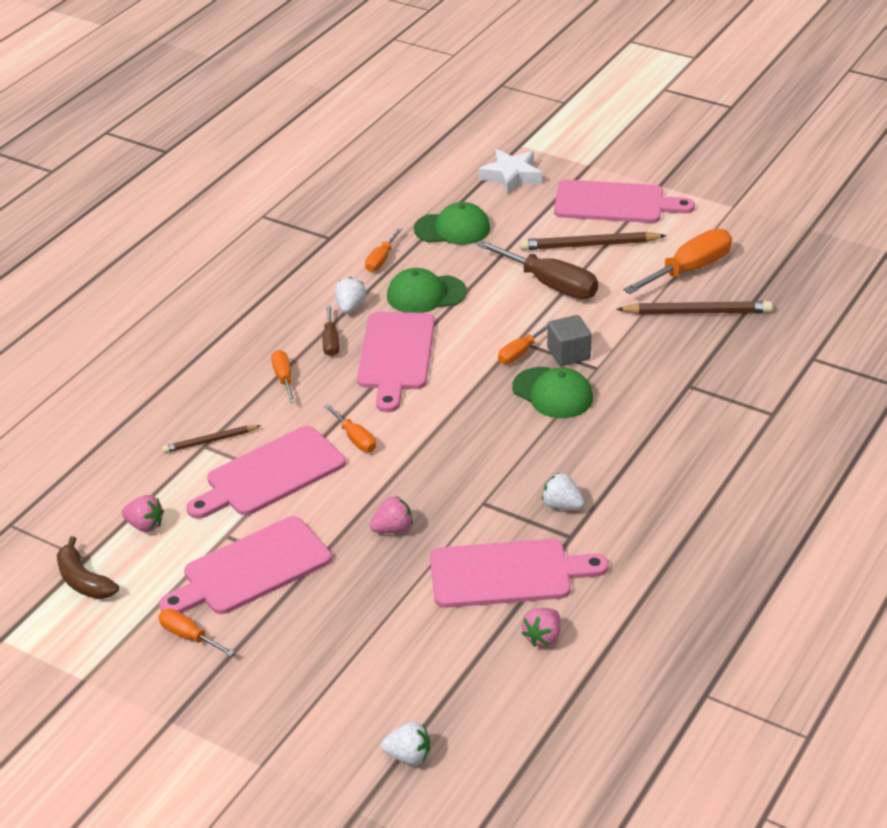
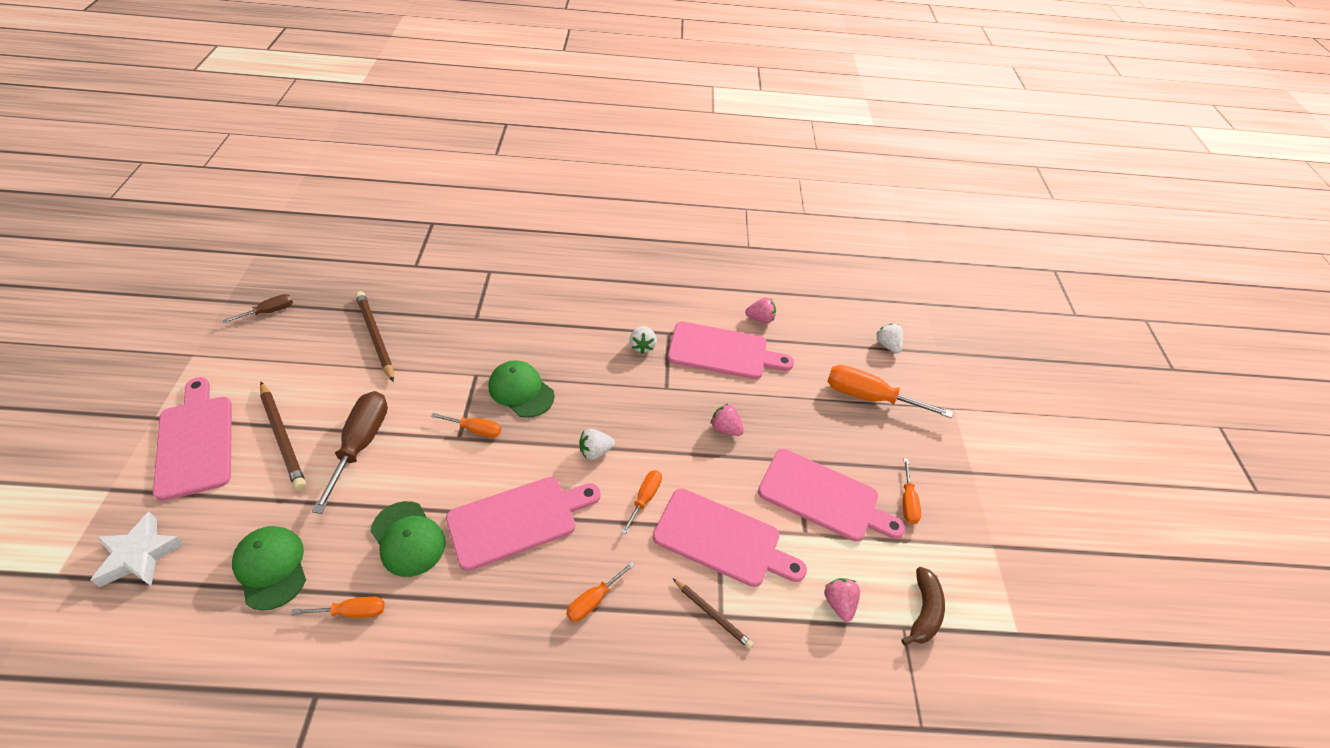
camera: 125 degrees left, 10 degrees up
(330, 342) = (519, 587): brown screwdriver -> brown screwdriver (269, 312)
(350, 307) = (452, 599): white strawberry -> white strawberry (595, 451)
(507, 574) = (722, 352): pink cutting board -> pink cutting board turned 135 degrees clockwise
(552, 393) = (521, 391): green cap -> green cap turned 60 degrees counterclockwise
(568, 354) = (464, 397): grey cube -> none
(689, 270) = (311, 357): orange screwdriver -> orange screwdriver (869, 397)

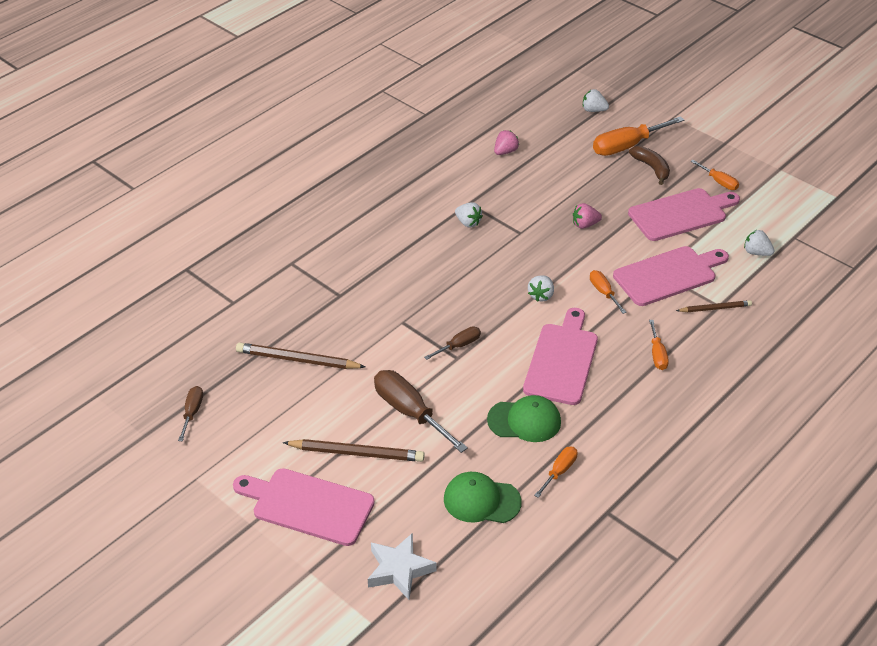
camera: 45 degrees left, 5 degrees down
(475, 430) = (459, 345): orange screwdriver -> brown screwdriver
(521, 391) = (445, 305): green cap -> none
(722, 352) = (516, 187): pink cutting board -> none
(839, 603) = (756, 252): pink strawberry -> white strawberry
(923, 611) = (792, 223): brown banana -> brown banana (651, 168)

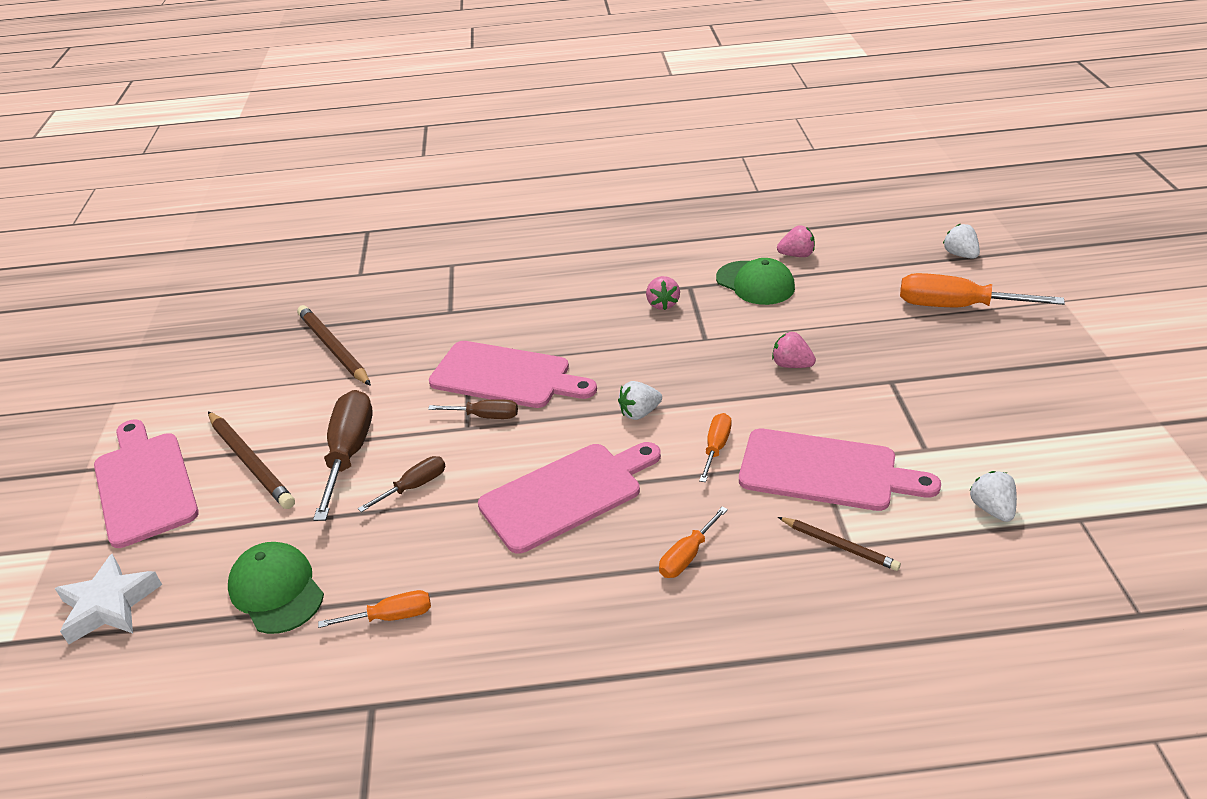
camera: 45 degrees right, 5 degrees down
(192, 412) = (196, 346): brown screwdriver -> brown screwdriver (414, 486)
(468, 223) = (662, 304): white strawberry -> pink strawberry
(524, 421) = (437, 534): green cap -> green cap (755, 283)
(651, 168) = (960, 343): brown banana -> none
(681, 214) = (935, 410): pink cutting board -> pink cutting board (506, 376)
(719, 182) = (1040, 398): orange screwdriver -> none

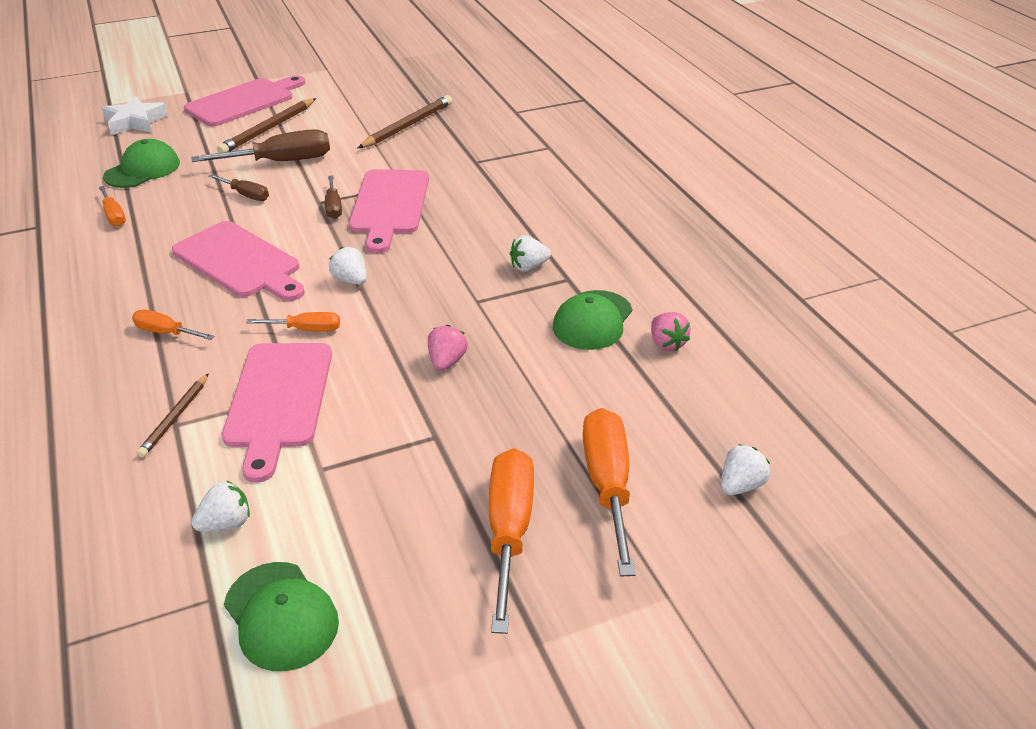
camera: 70 degrees right, 0 degrees up
(662, 304) = (528, 267): pink strawberry -> white strawberry
(1002, 356) = (509, 531): none -> orange screwdriver
(1095, 478) = (281, 616): none -> green cap

